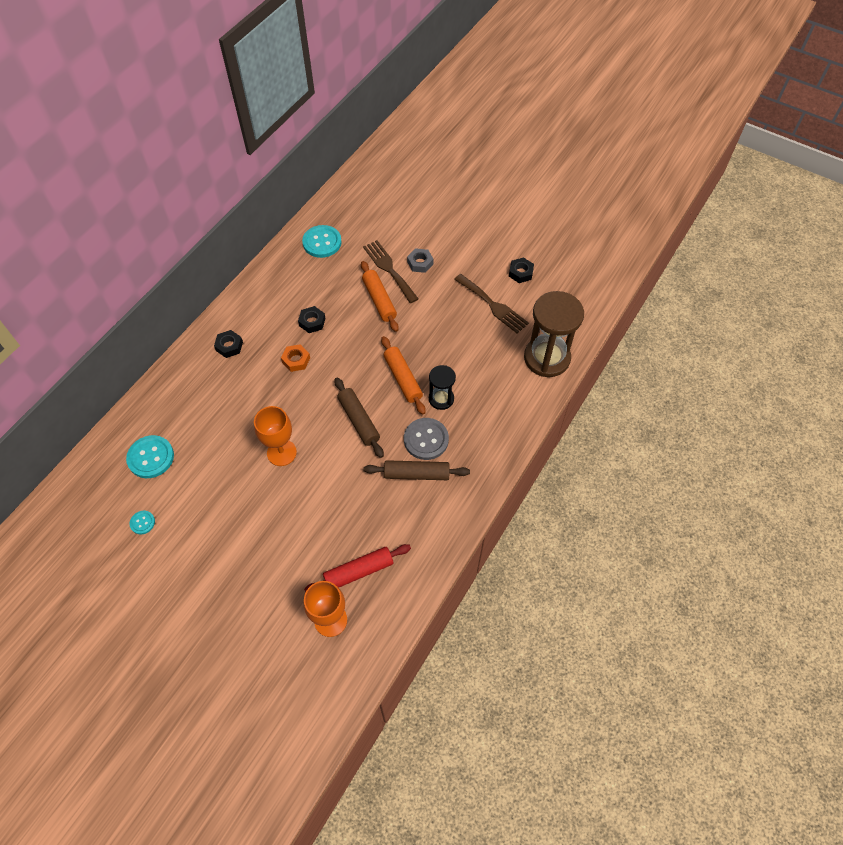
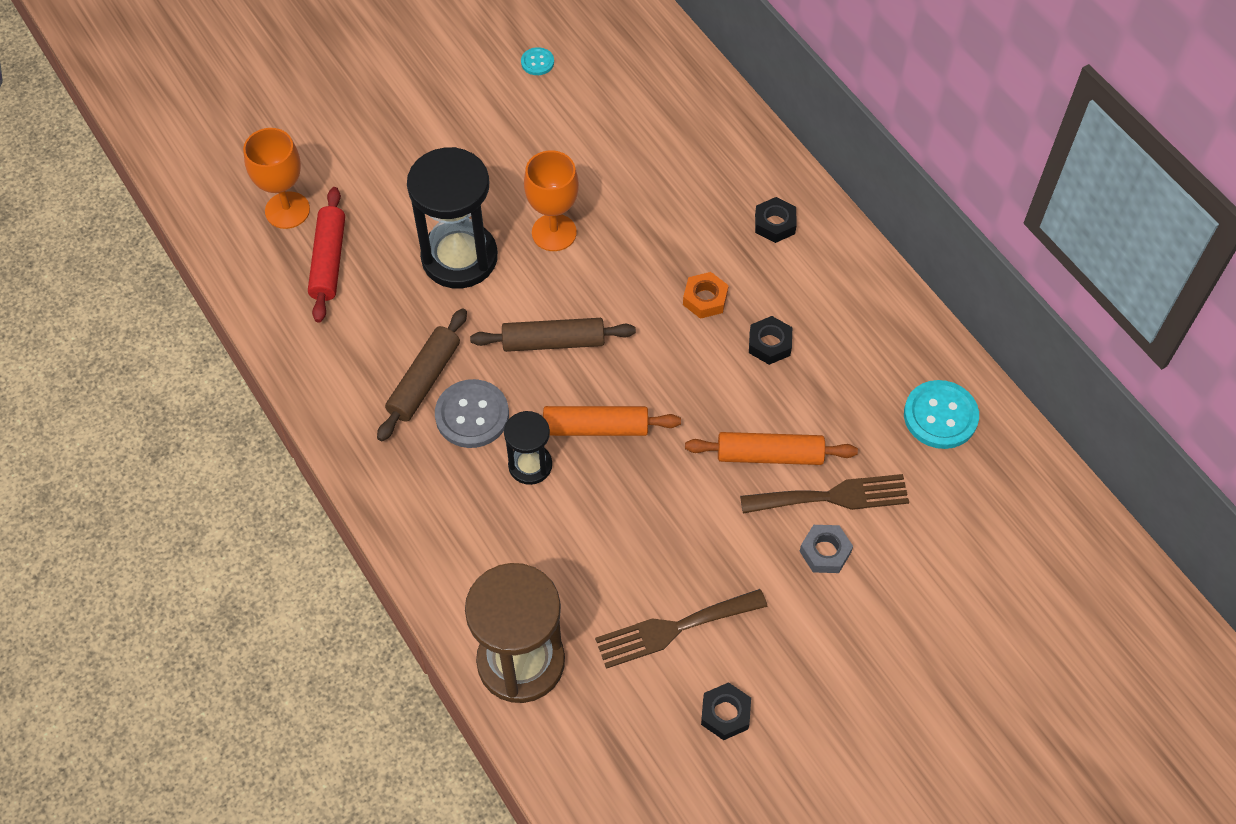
camera: 115 degrees right, 0 degrees up
(151, 457) = (629, 91): turquoise button -> none
(322, 496) = (459, 257): none -> black hourglass

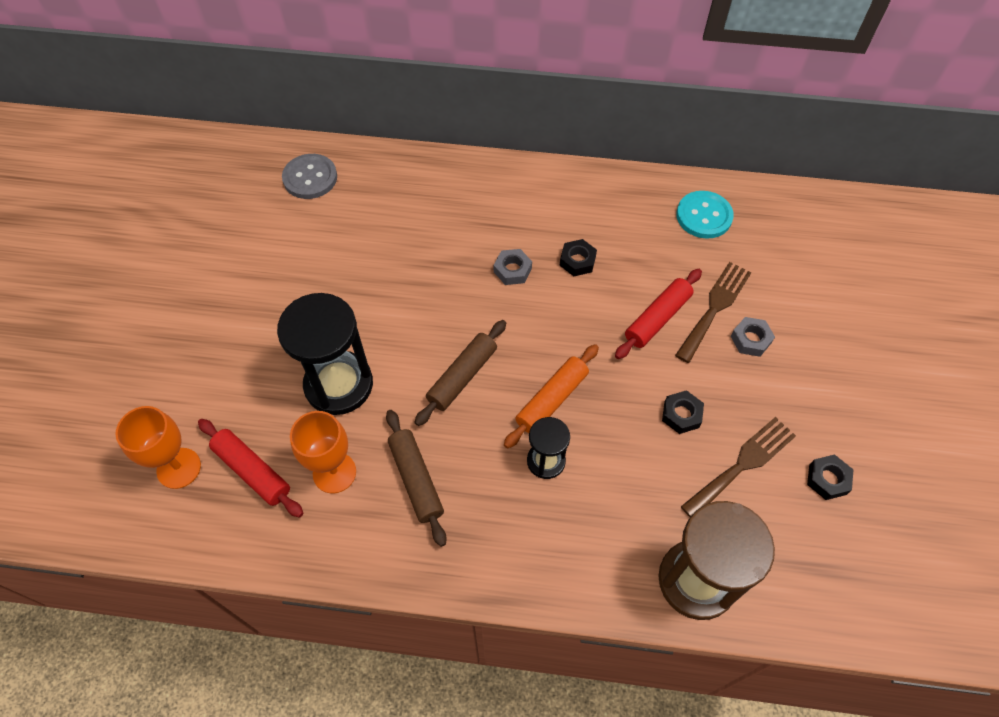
camera: 50 degrees left, 0 degrees up
(472, 415) = (473, 469): grey button -> grey button (310, 178)
(537, 62) = (236, 228): turquoise button -> none
(554, 232) = (378, 315): orange goblet -> orange goblet (334, 472)
(673, 629) = (742, 464): brown fork -> brown fork turned 150 degrees counterclockwise
(705, 299) = (512, 270): orange nut -> grey nut
(769, 455) = (657, 319): orange rolling pin -> red rolling pin
(774, 224) = (494, 197): black nut -> black nut (681, 415)

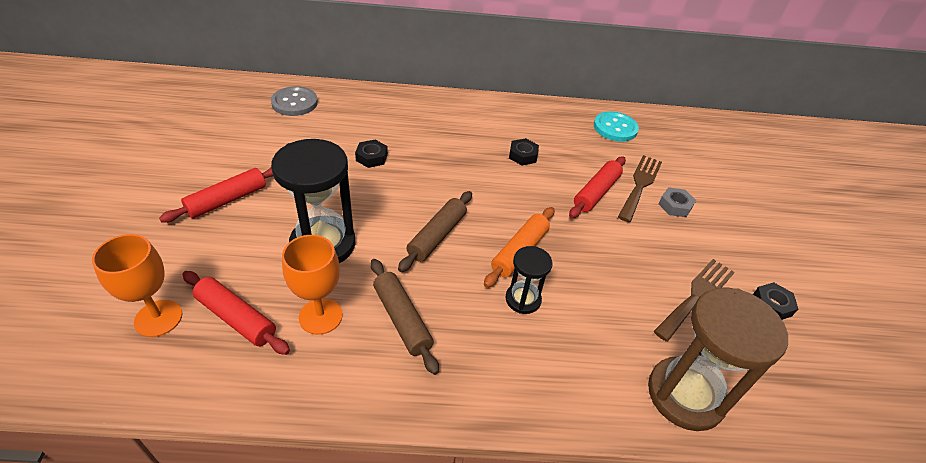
camera: 10 degrees left, 15 degrees down
(238, 323) = (227, 200): none -> red rolling pin
(512, 270) = (470, 161): grey nut -> none
(681, 415) = (634, 260): black nut -> black nut (371, 157)

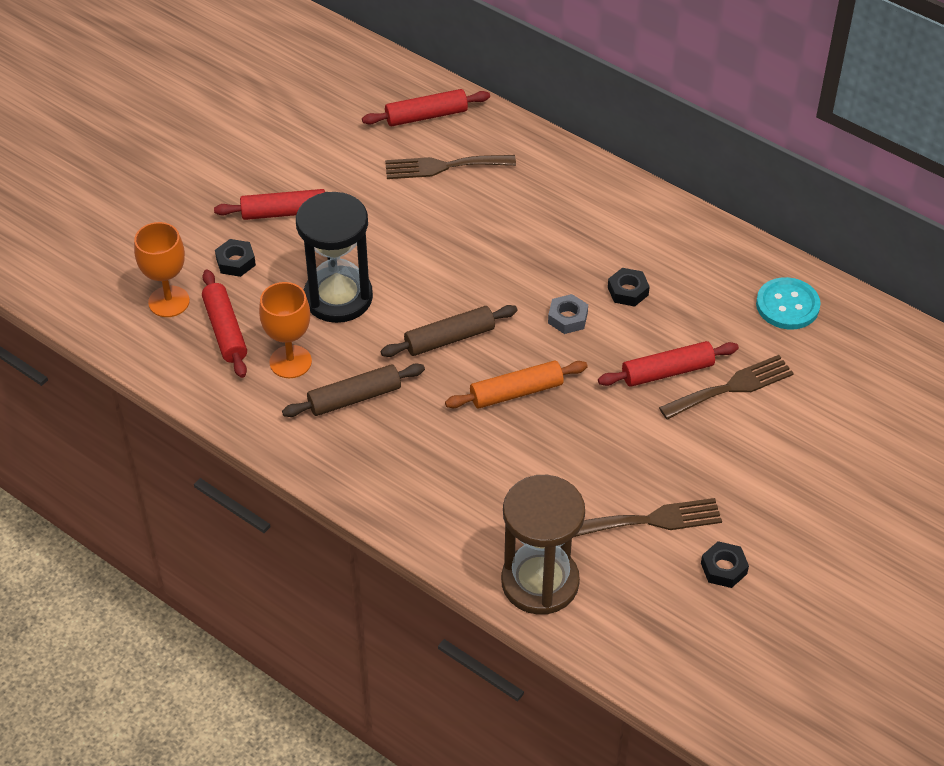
camera: 40 degrees right, 5 degrees up
(294, 103) = (426, 116): grey button -> red rolling pin
(332, 127) = (443, 166): none -> brown fork
(371, 157) = (456, 222): black nut -> black nut (235, 262)
(402, 319) = (354, 398): brown rolling pin -> brown rolling pin turned 60 degrees clockwise
(523, 299) = (475, 435): black hourglass -> none
(675, 206) = (745, 428): grey nut -> grey nut (567, 318)

